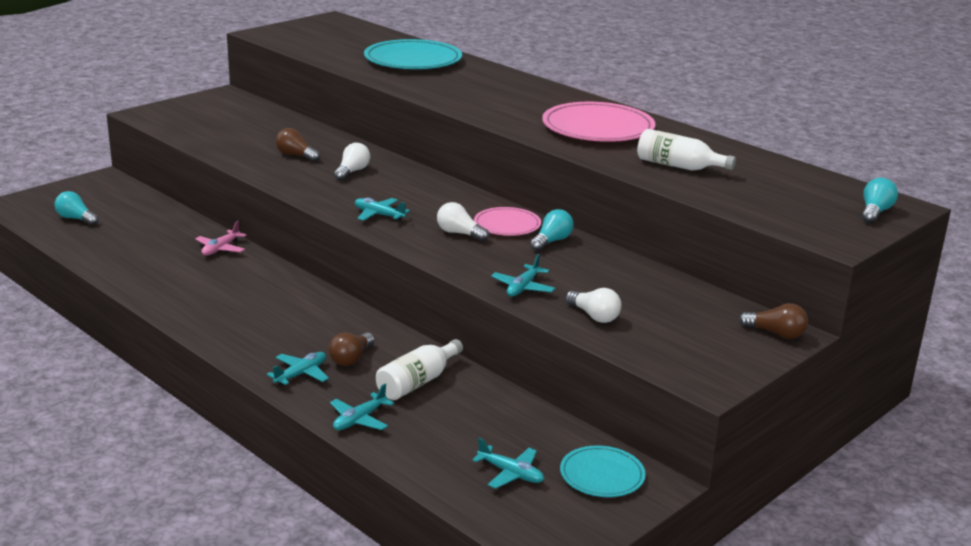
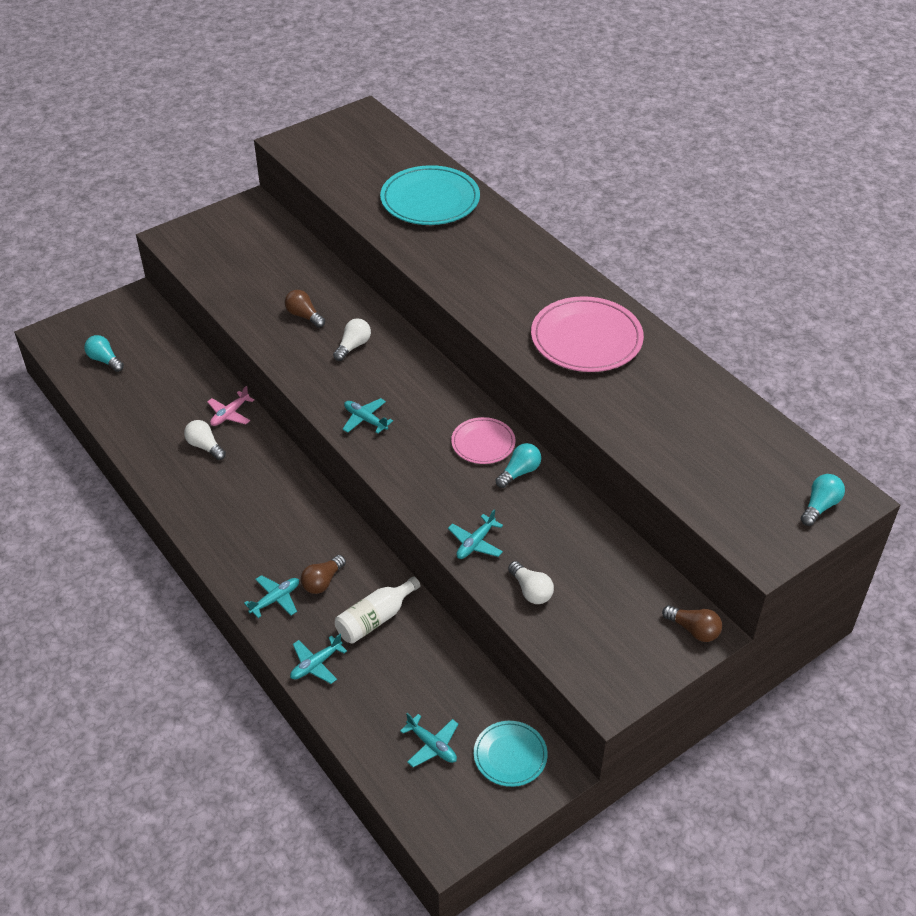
camera: 10 degrees right, 20 degrees up
(459, 233) = (435, 454): white light bulb -> white light bulb (205, 446)
(678, 166) = (648, 413): white bottle -> none

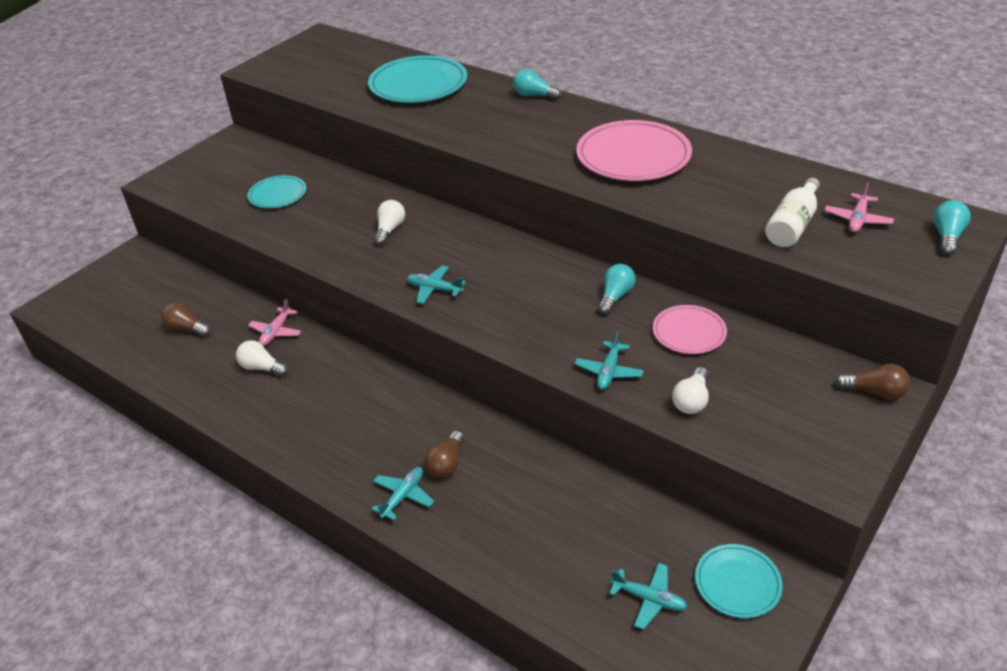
camera: 15 degrees left, 5 degrees down
(105, 360) = (121, 315): turquoise light bulb -> turquoise light bulb (534, 95)
(269, 280) = (277, 194): none -> turquoise plate
(304, 316) = (327, 216): brown light bulb -> brown light bulb (186, 329)
(316, 664) = (479, 551): turquoise plane -> none
(375, 619) = (521, 485): white bottle -> white bottle (792, 225)
(483, 443) = (565, 280): pink plate -> pink plate (689, 332)
(531, 591) = (691, 401): white light bulb -> white light bulb turned 75 degrees clockwise
(750, 465) = (857, 219): none -> pink plane

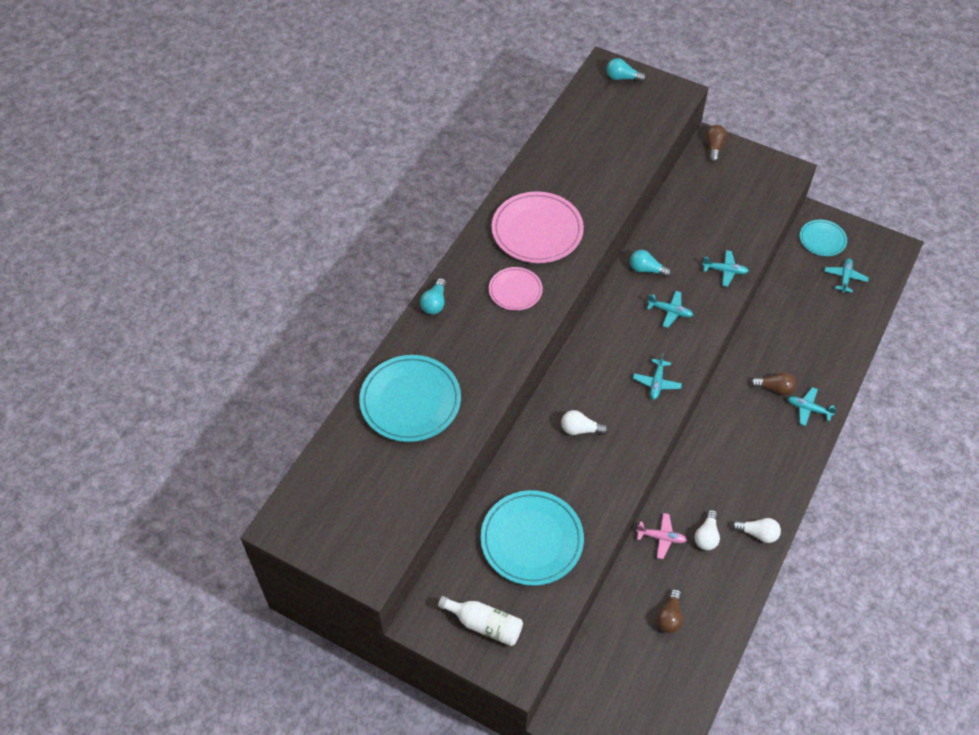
camera: 100 degrees left, 15 degrees up
(277, 194) = (532, 540): turquoise plate -> turquoise plate, size x1.76
(542, 311) = (670, 311): none -> turquoise plane
(689, 332) = (677, 230): pink plate -> pink plate (515, 290)
(691, 401) = (742, 229): white light bulb -> white light bulb (757, 533)
(792, 225) = (620, 146): white bottle -> white bottle (484, 624)
(857, 219) = (609, 115): pink plane -> none

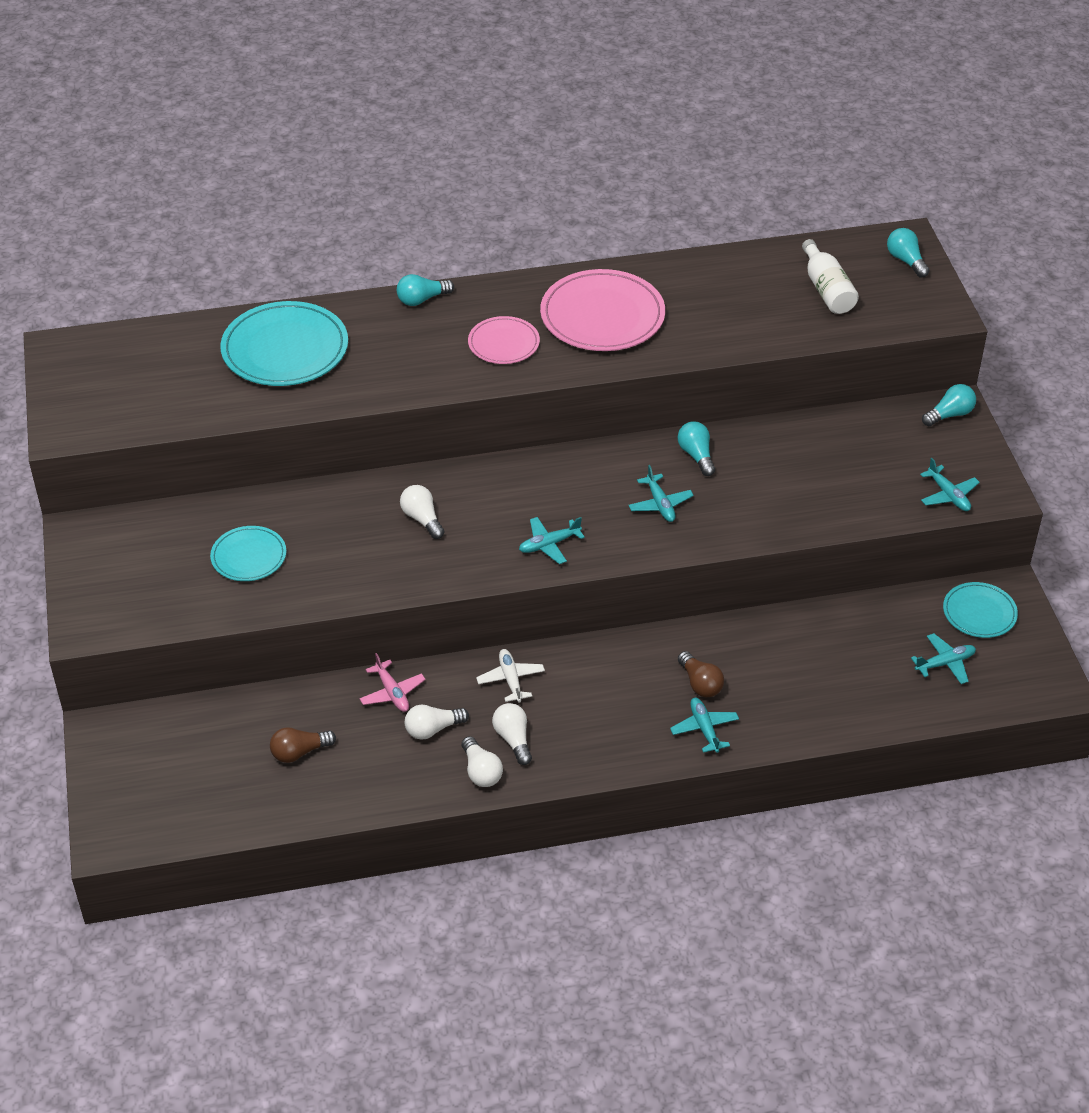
camera: 50 degrees right, 10 degrees down
(484, 624) = (118, 576): white bottle -> white bottle (827, 289)
(532, 540) = (249, 556): turquoise plate -> turquoise plate, size x0.57
(699, 472) = (510, 679): none -> white plane
(714, 147) = (949, 414): brown light bulb -> turquoise light bulb
(725, 271) = (773, 518): turquoise plane -> turquoise plane (948, 495)
(746, 501) = (513, 739): none -> white light bulb

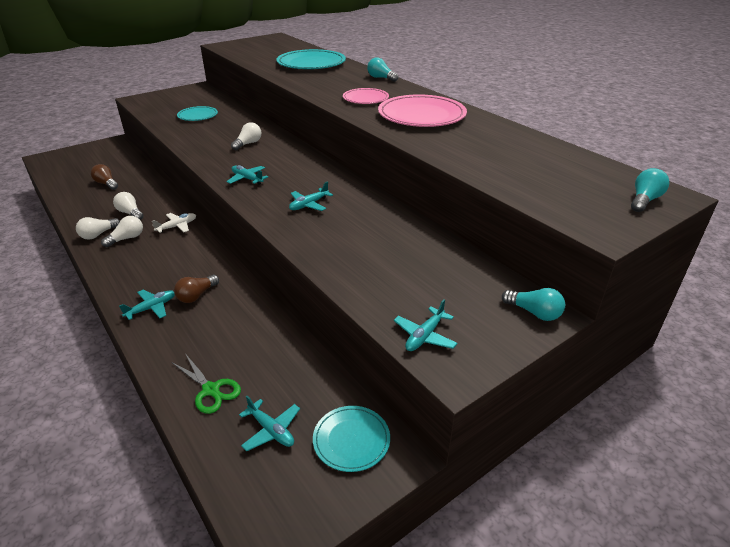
camera: 65 degrees right, 10 degrees down
(392, 692) = (156, 196): pink plane -> none
(696, 455) = (368, 207): turquoise light bulb -> none
(827, 289) = (553, 175): white bottle -> none
(872, 697) = (211, 390): none -> green scissors

